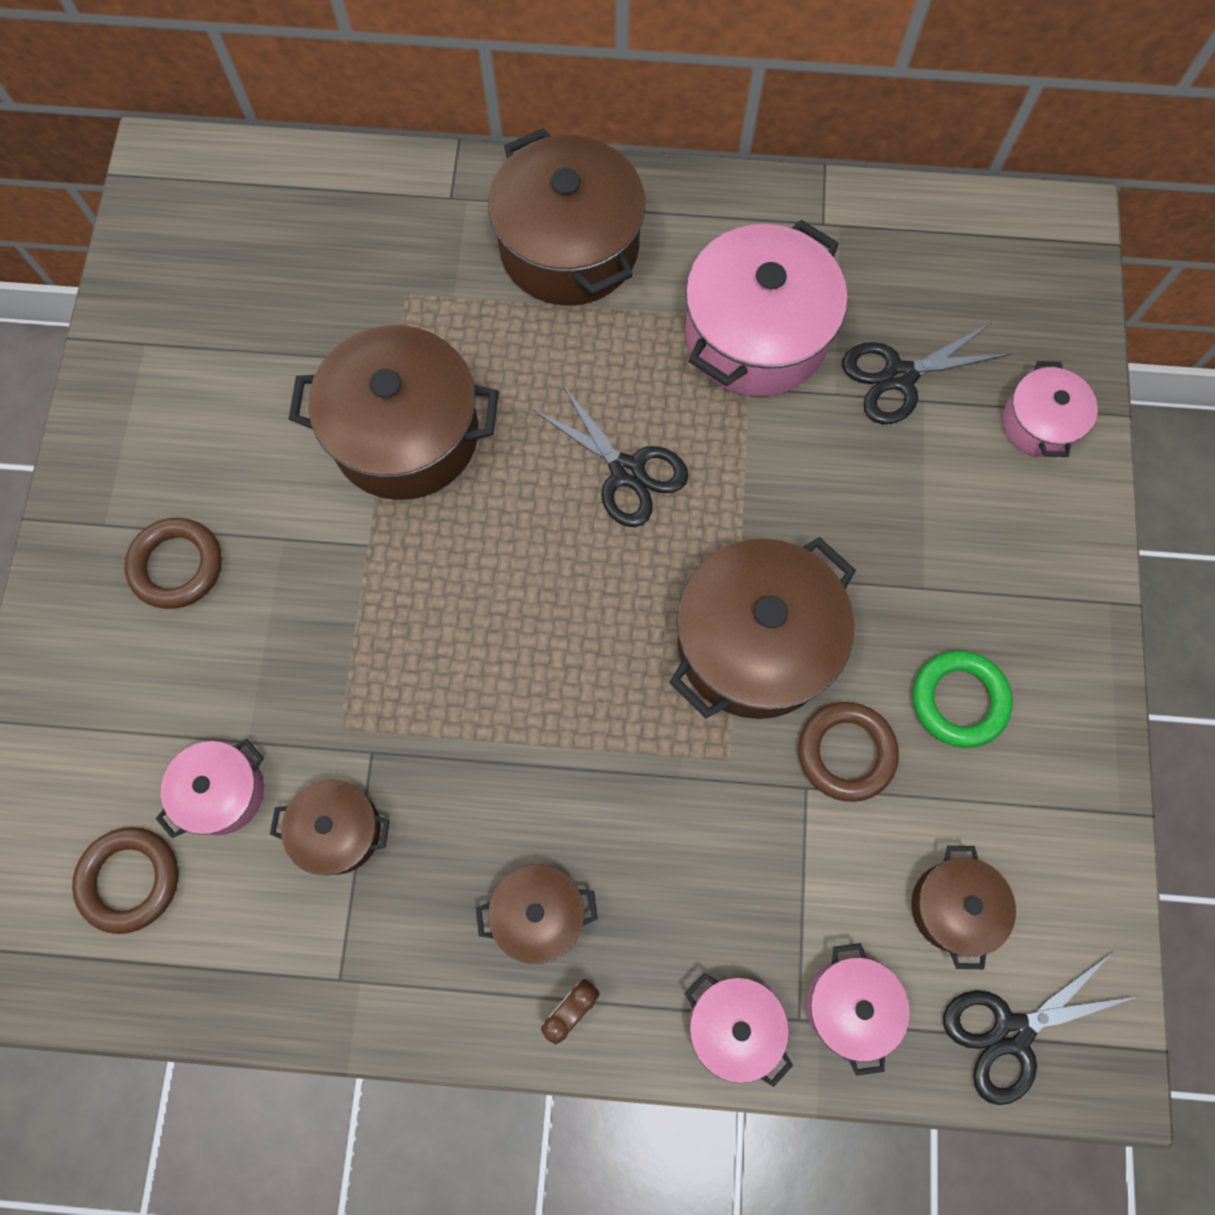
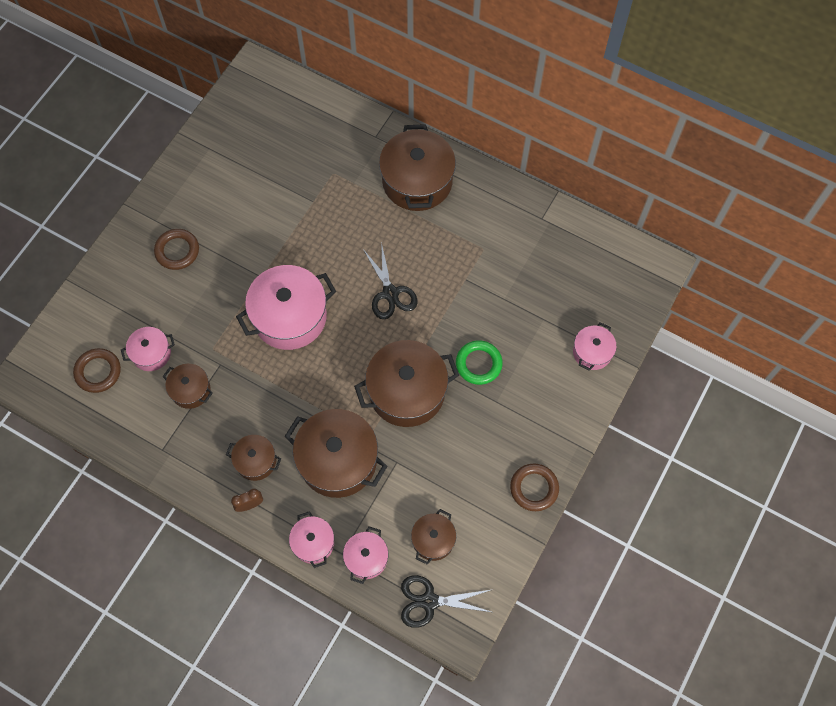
camera: 25 degrees right, 5 degrees down
(405, 434) = (301, 235): brown pot -> brown pot (338, 460)
(756, 335) = (481, 257): pink pot -> pink pot (290, 317)
(846, 752) = (422, 455): brown ring -> brown ring (534, 488)
(899, 376) = (538, 303): black scissors -> none
(959, 700) = (484, 456): green ring -> green ring (478, 364)

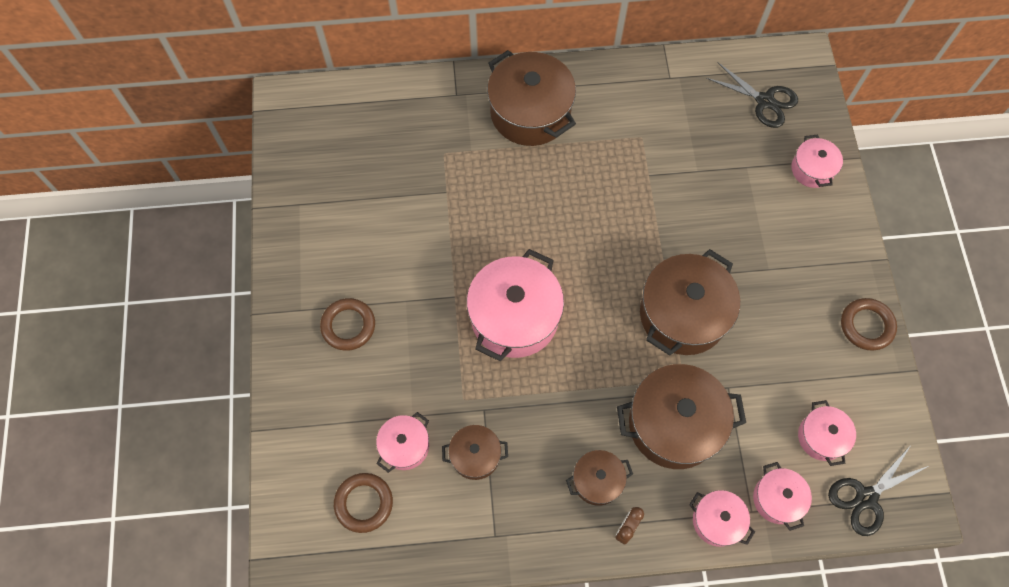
camera: 35 degrees left, 0 degrees up
(390, 293) = (591, 232): black scissors -> black scissors (765, 101)
(433, 540) = (821, 437): brown pot -> pink pot
(478, 364) = (725, 245): green ring -> none

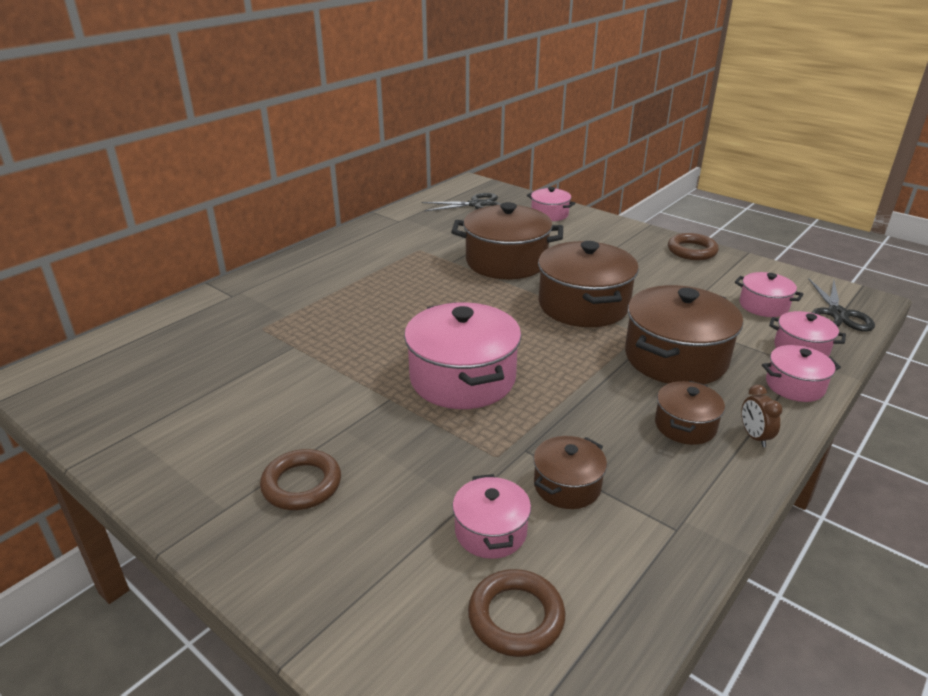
camera: 45 degrees left, 35 degrees down
(530, 112) = (313, 276): brown pot -> brown pot (506, 262)

